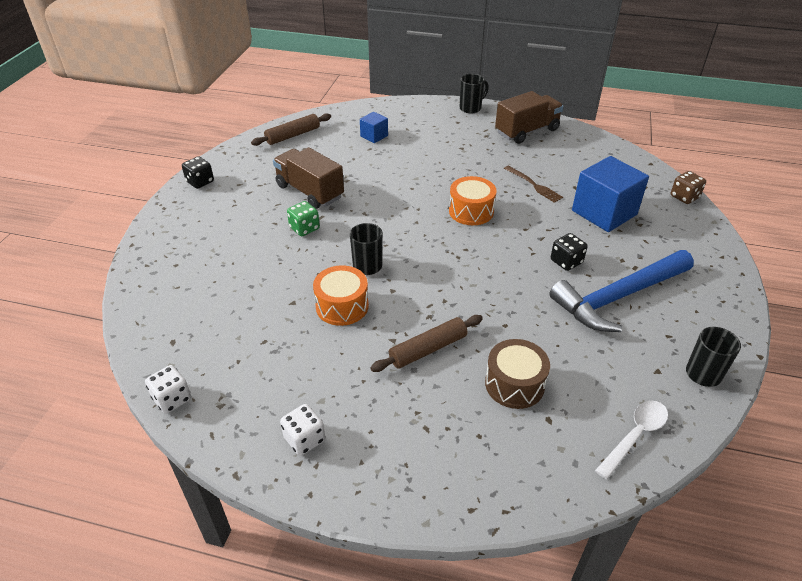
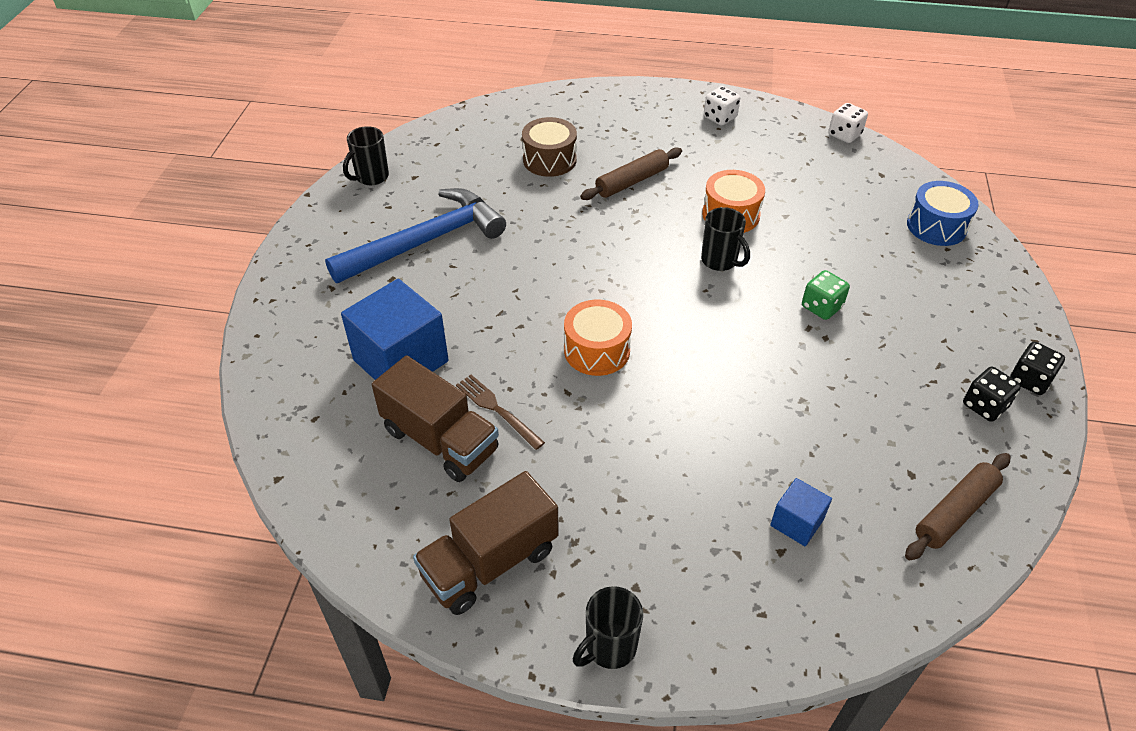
camera: 175 degrees right, 5 degrees up
(167, 284) = (936, 226): none -> blue drum
(310, 192) = (848, 371): brown truck -> brown truck (440, 440)
(566, 262) = (475, 280): black dice -> black dice (984, 406)
(635, 435) = (453, 133): white spoon -> none
(684, 197) = (262, 400): brown dice -> none

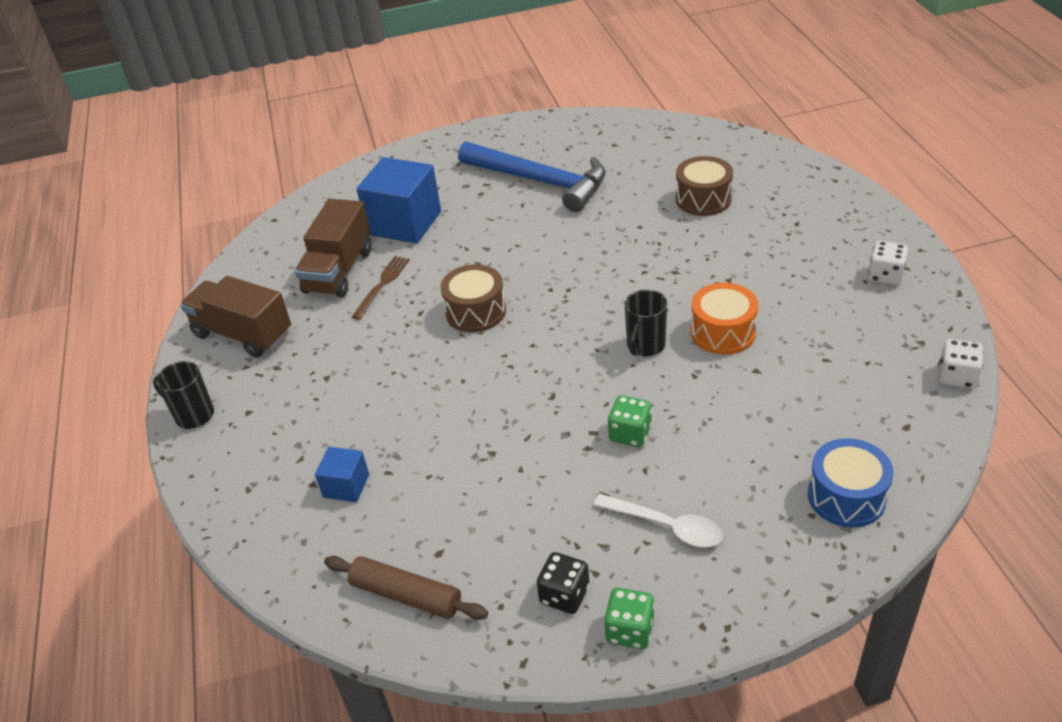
camera: 70 degrees right, 5 degrees down
(371, 177) = (595, 126): black mug -> none
(597, 350) = (475, 311): orange drum -> brown drum
(632, 181) = (716, 255): brown rolling pin -> none
(932, 323) = (667, 526): none -> white spoon
(1030, 380) = (630, 630): black dice -> green dice

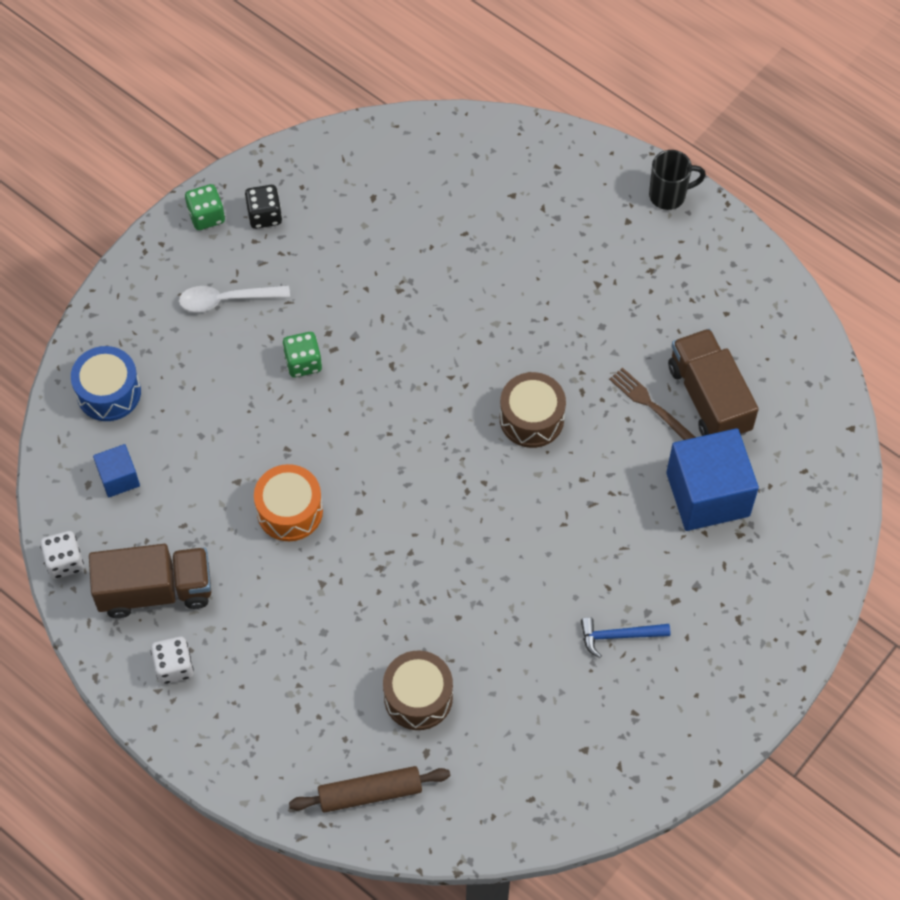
camera: 140 degrees right, 20 degrees up
(243, 334) = (718, 285): brown truck -> brown truck (155, 590)
(346, 486) = (485, 207): blue cube -> blue cube (119, 478)
(382, 284) = (649, 404): brown fork -> brown fork turned 150 degrees clockwise
(406, 595) = (370, 160): brown rolling pin -> brown rolling pin (370, 793)
(540, 181) = (619, 636): blue hammer -> blue hammer, size x0.44
(645, 346) = (349, 458): black mug -> none

